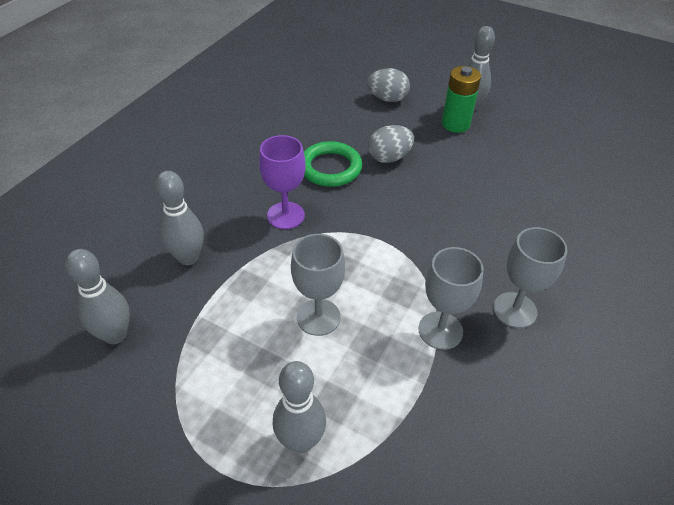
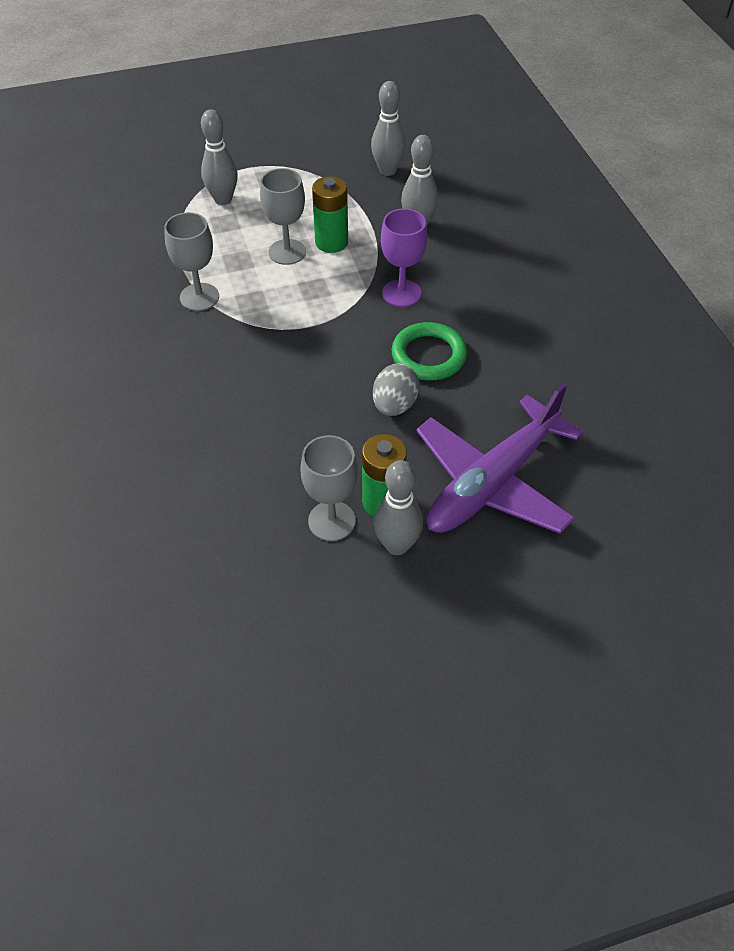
camera: 135 degrees right, 5 degrees up
(272, 297) = (331, 242): none -> green battery
(387, 99) = (493, 481): grey egg -> purple plane
(515, 310) = (158, 345): grey goblet -> grey goblet (331, 521)

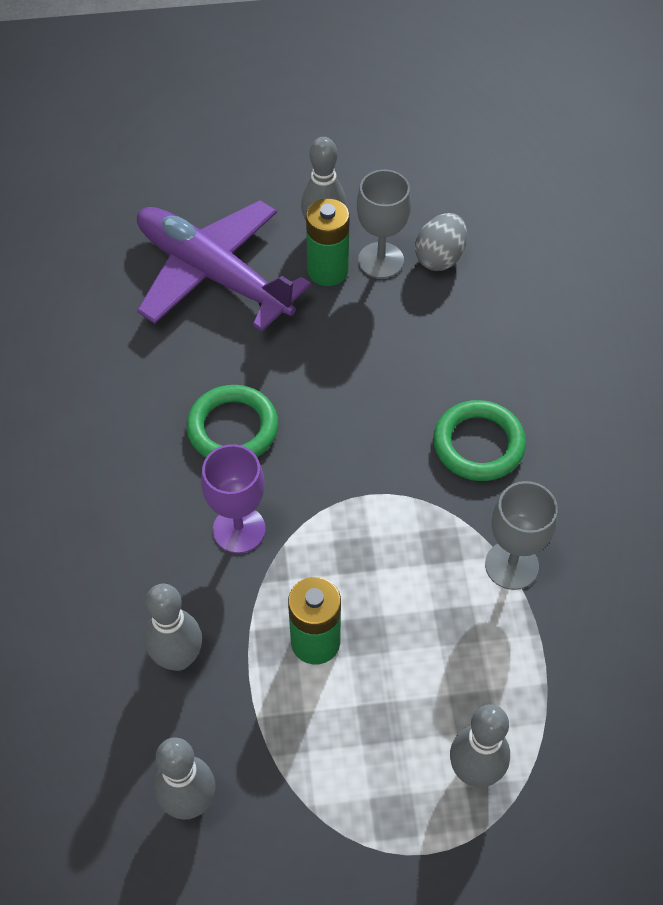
camera: 170 degrees left, 5 degrees up
(226, 370) = (478, 444): none -> green ring
(287, 252) = (383, 632): grey goblet -> none
(395, 405) = (290, 370): grey egg -> grey egg (440, 257)
(493, 481) = (213, 275): purple plane -> purple plane turned 105 degrees counterclockwise

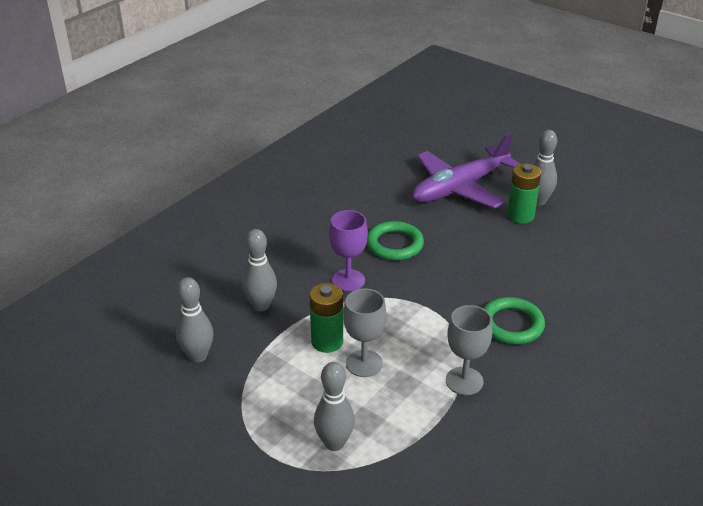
camera: 45 degrees right, 20 degrees down
(213, 275) = (460, 187): purple plane -> purple plane turned 120 degrees counterclockwise
(381, 260) = (554, 227): grey goblet -> grey goblet (364, 363)
(440, 257) = (590, 243): grey egg -> none

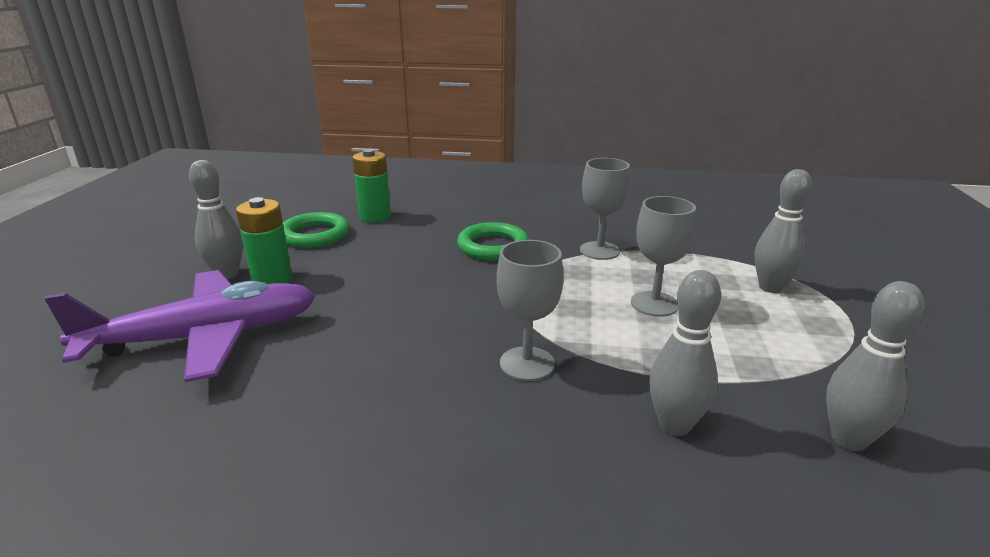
camera: 120 degrees left, 10 degrees down
(327, 342) = (658, 338): green battery -> green battery (375, 217)
(348, 280) = (527, 364): purple goblet -> grey goblet
(394, 244) = (405, 351): green ring -> green ring (315, 235)
(460, 187) = (204, 337): purple plane -> purple plane turned 45 degrees counterclockwise

